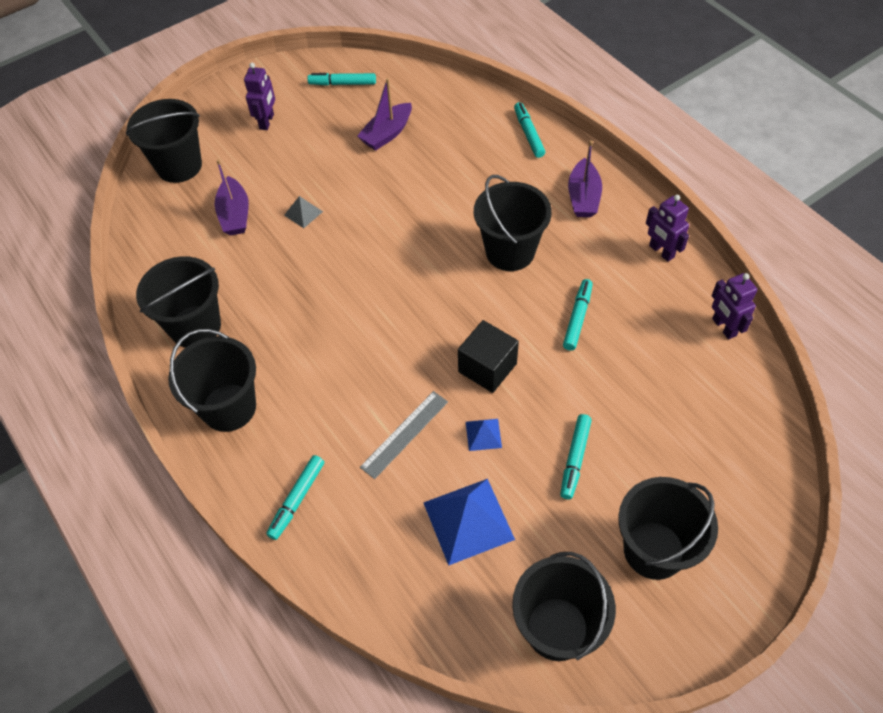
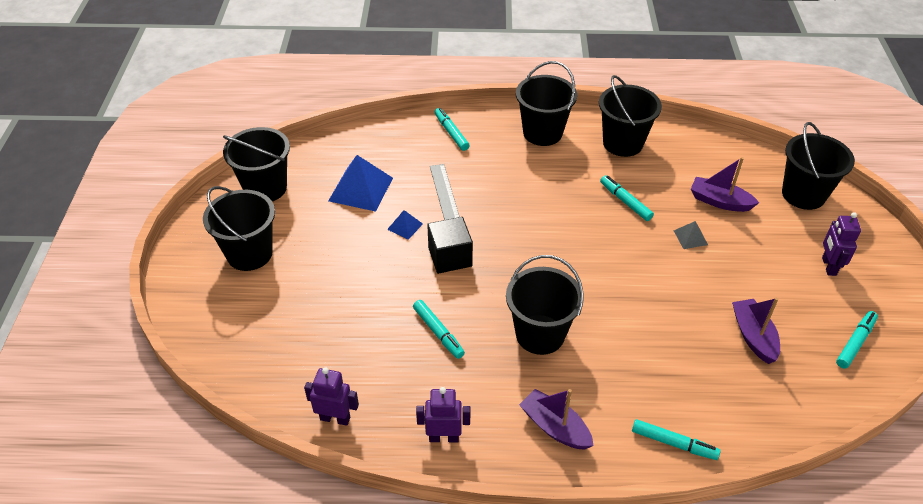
camera: 125 degrees right, 10 degrees down
(267, 121) = (828, 266): purple robot -> purple robot turned 45 degrees clockwise
(575, 459) = (340, 257): turquoise marker -> turquoise marker (625, 202)

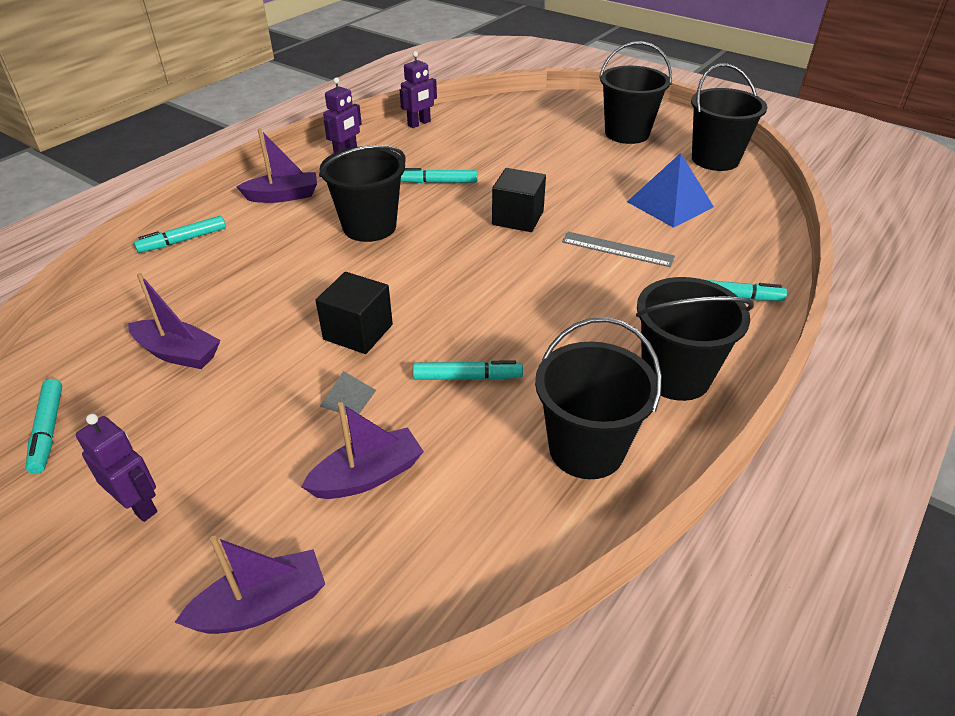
camera: 125 degrees right, 5 degrees down
(405, 226) = (587, 209): blue pyramid -> none
(644, 266) = (358, 332): none -> black cube
(803, 194) = (261, 606): black bucket -> purple boat

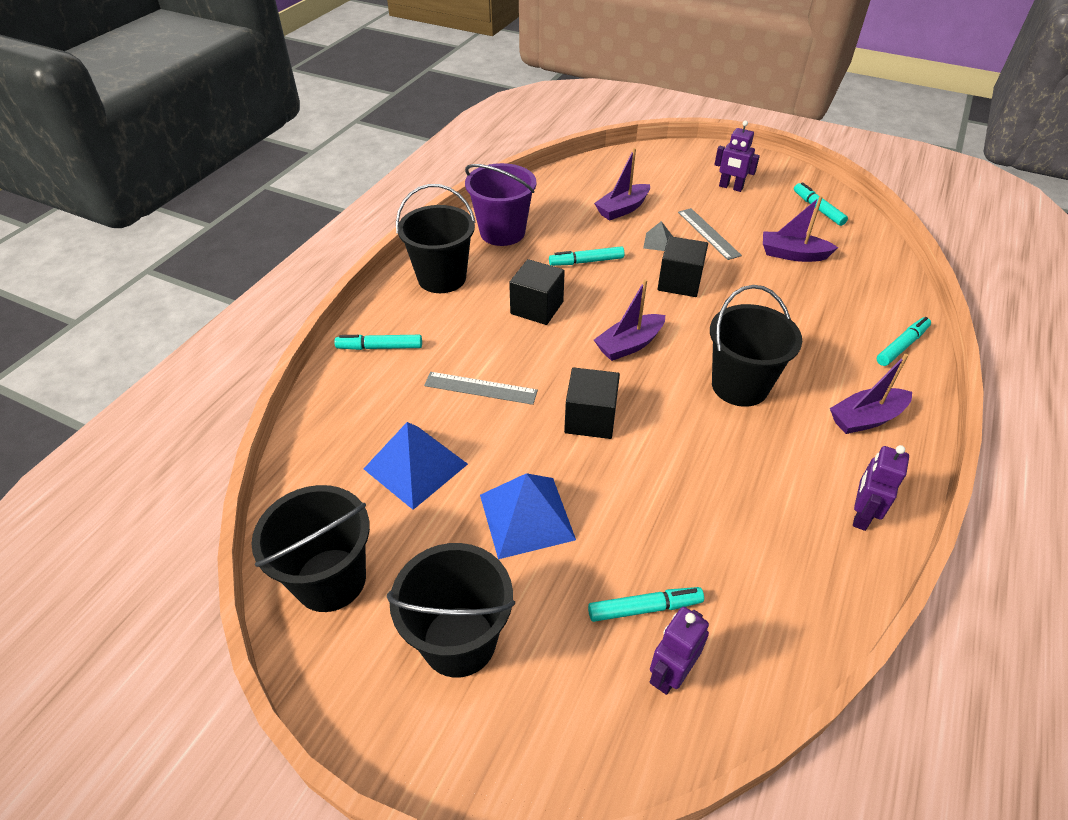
camera: 170 degrees right, 5 degrees up
(261, 606) = (642, 166): purple boat -> purple boat (629, 345)
(262, 404) = (708, 233): none -> grey ruler
(419, 124) = (808, 618): purple robot -> purple robot (670, 674)
(438, 182) = (704, 469): turquoise marker -> turquoise marker (644, 608)
(549, 320) = (537, 308): none -> black cube
(581, 172) = (526, 517): none -> blue pyramid
(586, 449) = (502, 232): black bucket -> purple bucket

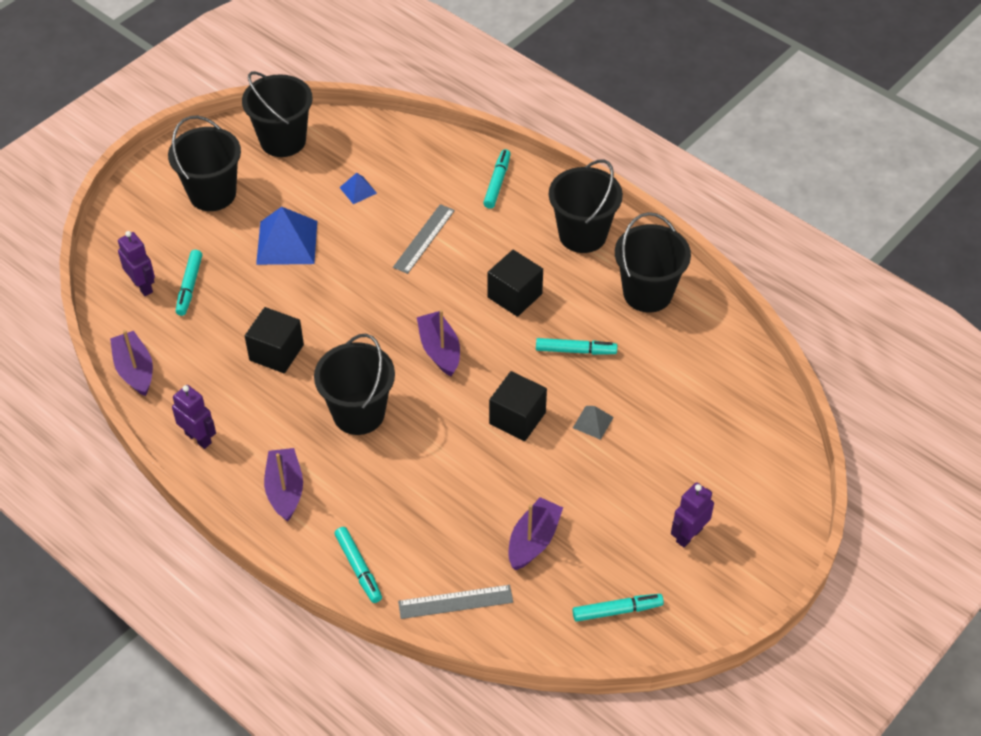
camera: 105 degrees right, 5 degrees up
(415, 466) = (358, 190): blue pyramid -> blue pyramid, size x0.49
(502, 232) = (647, 293): purple bucket -> black bucket
(586, 261) = (575, 350): turquoise marker -> turquoise marker turned 90 degrees clockwise
(590, 419) = (362, 300): black cube -> black cube (276, 352)
(622, 209) = (666, 409): purple boat -> purple boat (135, 370)
(708, 233) = (596, 475): grey ruler -> grey ruler (455, 602)

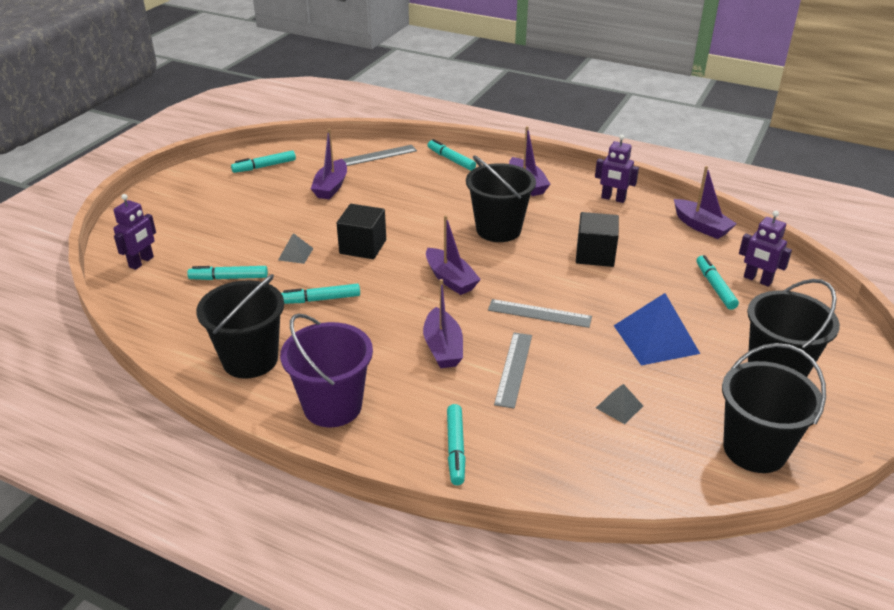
camera: 165 degrees right, 15 degrees down
(358, 190) = (619, 407): blue pyramid -> grey pyramid
(373, 290) = (539, 313): none -> grey ruler
(476, 271) = (443, 348): none -> purple boat
(514, 295) = (394, 333): black cube -> none
(582, 235) = (332, 406): black bucket -> purple bucket
(666, 400) = (229, 278): none -> turquoise marker
(688, 535) = (211, 205): purple robot -> purple robot (141, 262)

